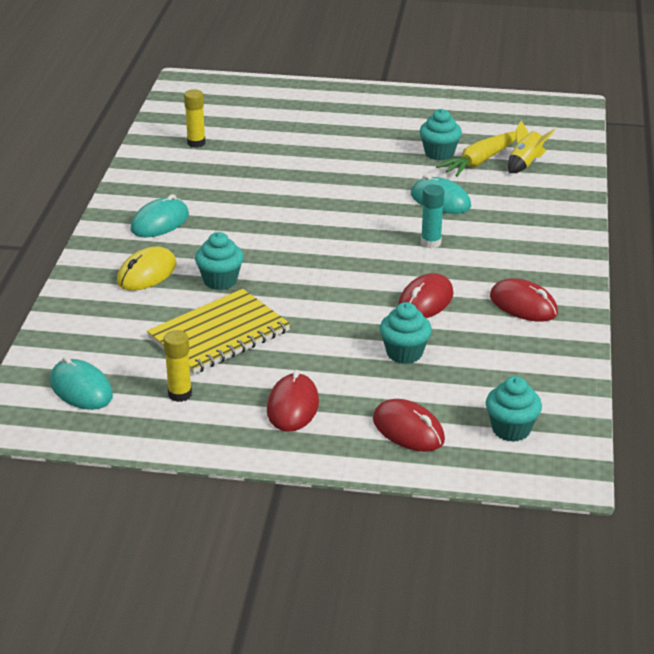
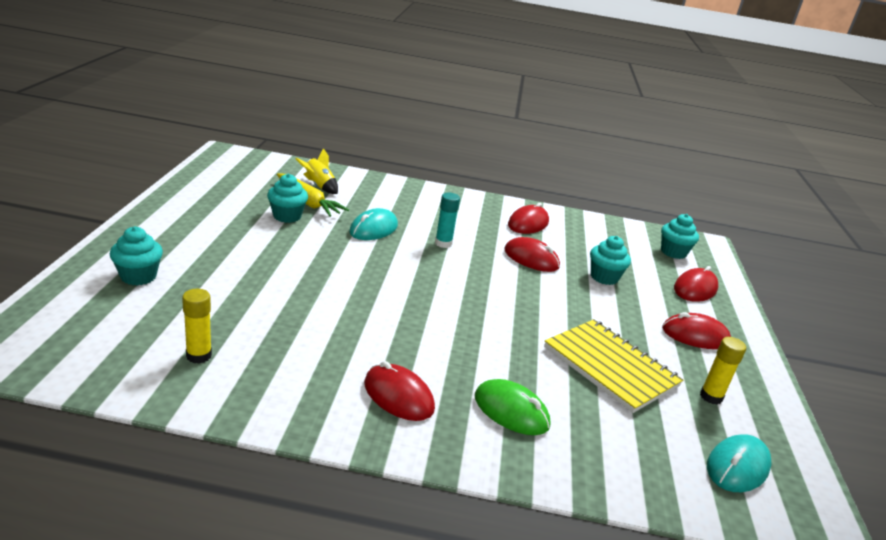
camera: 95 degrees left, 5 degrees down
(147, 273) = (511, 411): yellow mouse -> green mouse
(160, 222) = (398, 396): turquoise mouse -> red mouse
(220, 281) = (518, 359): turquoise cupcake -> turquoise cupcake (138, 276)

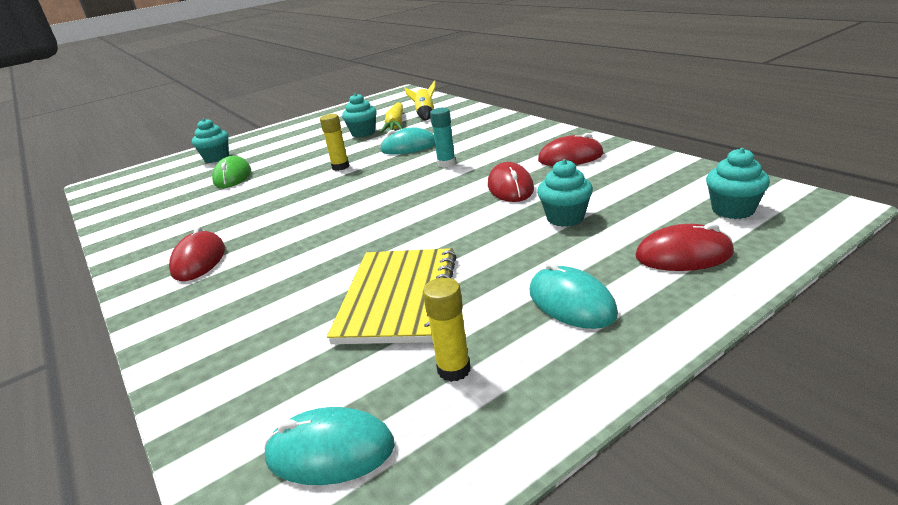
camera: 55 degrees right, 0 degrees up
(199, 356) = (159, 205): yellow glue stick -> yellow glue stick (340, 167)
(511, 411) = (242, 299): green mouse -> green mouse (233, 176)
(695, 335) = (571, 303): red mouse -> turquoise mouse

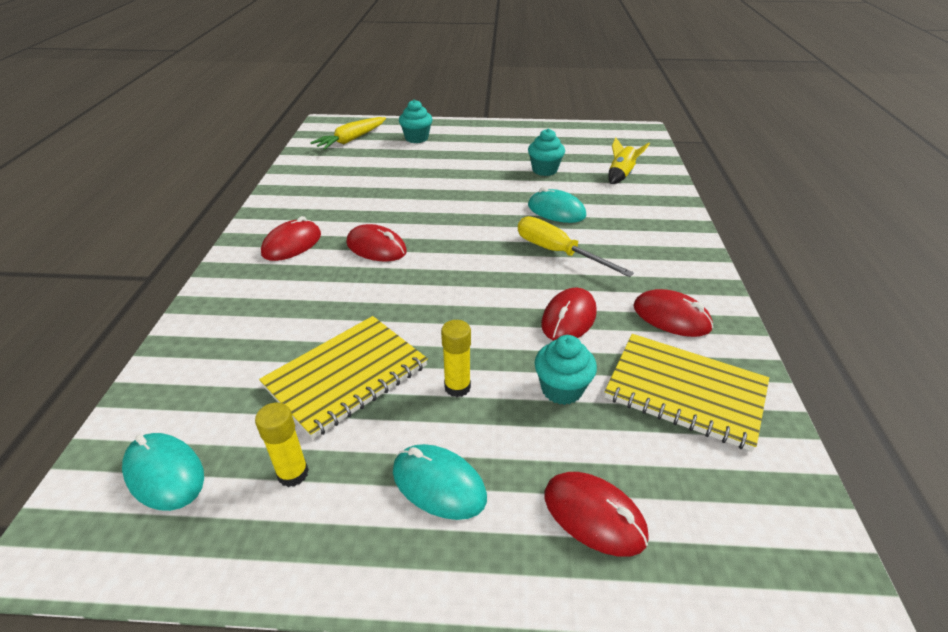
camera: 35 degrees right, 10 degrees up
(233, 176) = (402, 167): green mouse -> none
(292, 225) = (376, 247): none -> red mouse
(340, 167) = (479, 203): yellow glue stick -> yellow glue stick (457, 387)
(396, 125) = (581, 175): yellow carrot -> yellow carrot (351, 140)
(446, 164) = (558, 252): turquoise glue stick -> yellow screwdriver
(571, 303) = (438, 484): turquoise mouse -> turquoise mouse turned 60 degrees counterclockwise
(634, 181) = (685, 392): none -> yellow notebook
(732, 210) = (725, 504): turquoise cupcake -> none

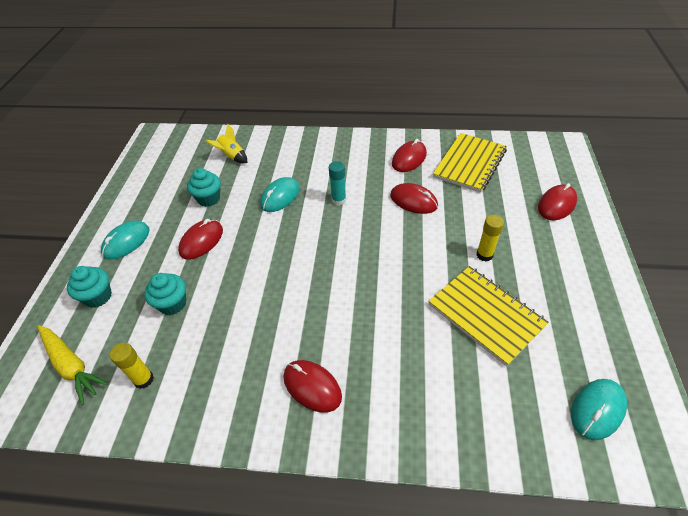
camera: 85 degrees left, 10 degrees up
(293, 474) = (573, 332): yellow glue stick -> yellow glue stick (144, 379)
(376, 247) = (324, 313): red mouse -> red mouse (201, 241)
(438, 484) = (558, 261): turquoise mouse -> turquoise mouse (126, 242)
(558, 252) = (338, 200): yellow screwdriver -> turquoise glue stick
(561, 389) = (477, 209): turquoise cupcake -> turquoise cupcake (172, 304)

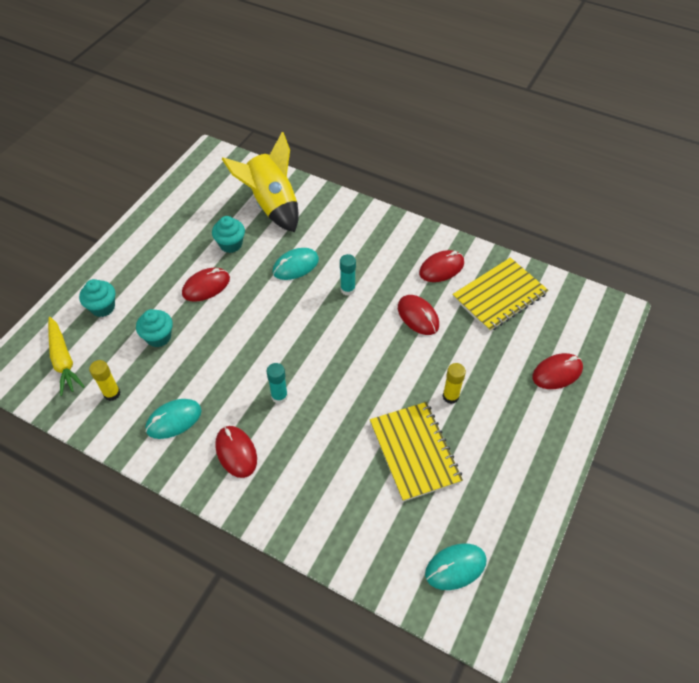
camera: 20 degrees right, 5 degrees up
(126, 242) = (143, 263): turquoise mouse -> turquoise mouse (174, 420)
(232, 157) = (272, 205): yellow rocket -> yellow rocket, size x2.13
(327, 314) = (279, 396): none -> turquoise glue stick

